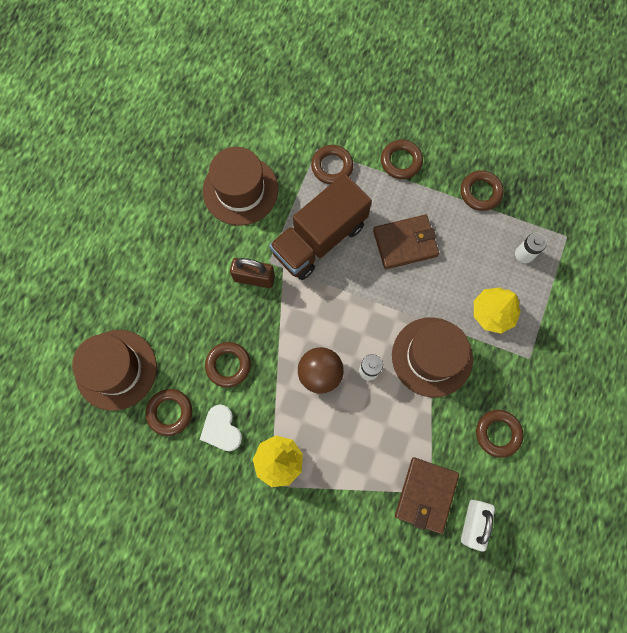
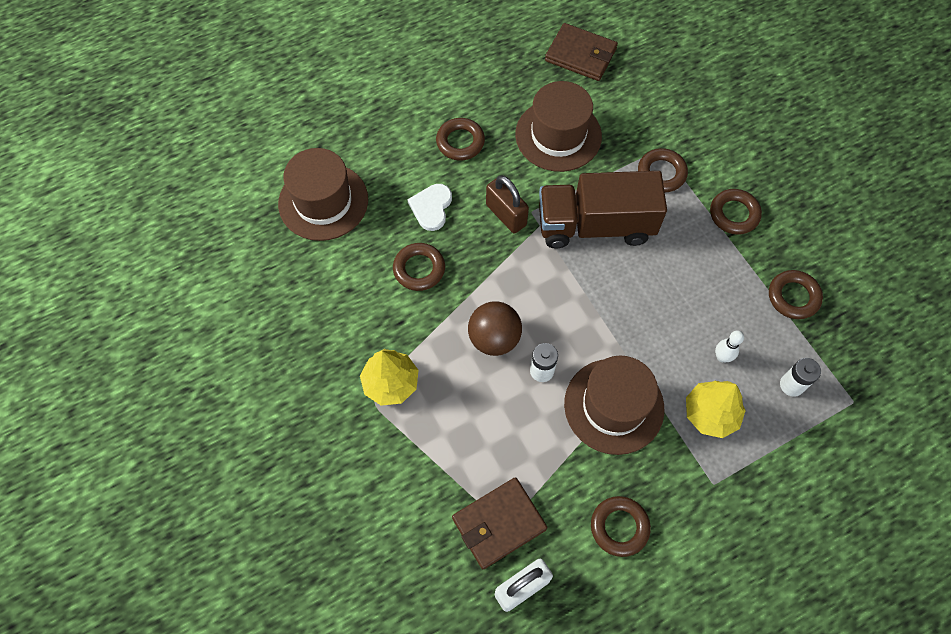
camera: 40 degrees right, 10 degrees down
(170, 412) = (335, 269): brown ring -> brown ring (460, 142)
(221, 429) = (366, 317): white heart -> white heart (431, 207)
(405, 243) = (675, 287): brown wallet -> brown wallet (581, 55)
(470, 269) = (722, 357): none -> white bowling pin

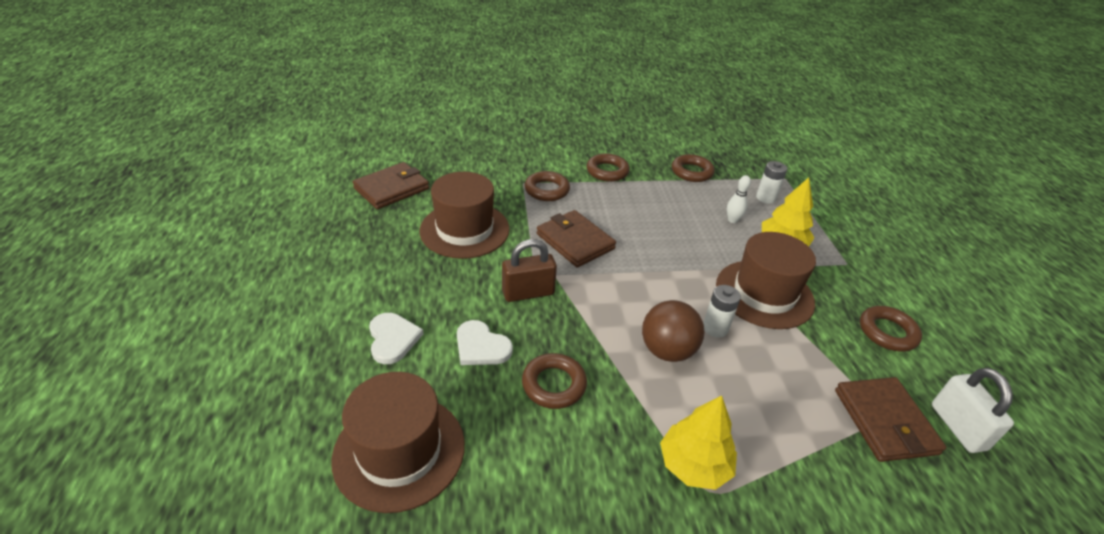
camera: 70 degrees left, 25 degrees down
(410, 149) = (393, 339): none -> white heart
(460, 142) = (417, 296): brown ring -> none
(595, 225) = (575, 241): brown truck -> brown wallet

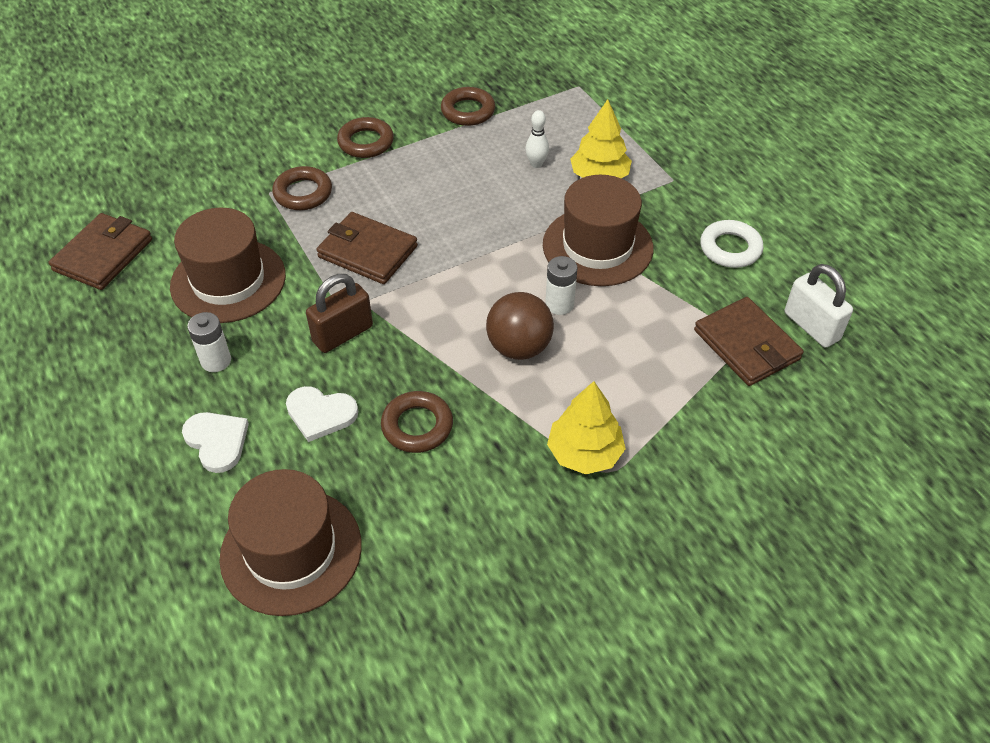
camera: 20 degrees left, 10 degrees up
(765, 198) = (564, 121): white battery -> white battery (216, 361)
(887, 332) = (730, 248): brown ring -> white ring

